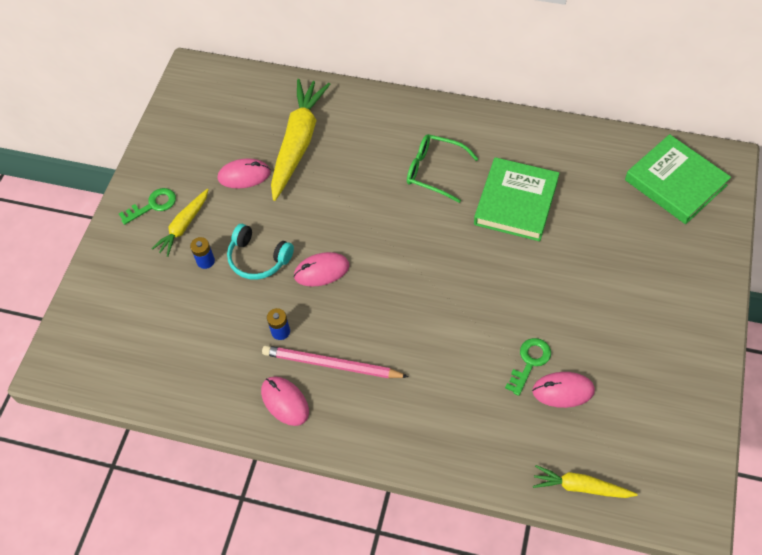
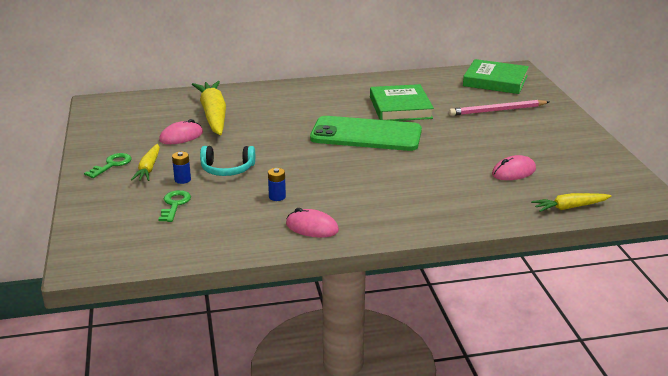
camera: 30 degrees left, 30 degrees down
(321, 271) = (284, 163): pink mouse -> none
(331, 365) = (333, 202): pink pencil -> pink pencil (497, 110)
(434, 171) = (329, 107): green glasses -> none
(441, 247) = (366, 135): none -> green phone
(530, 362) = (478, 166): green key -> green key (175, 204)

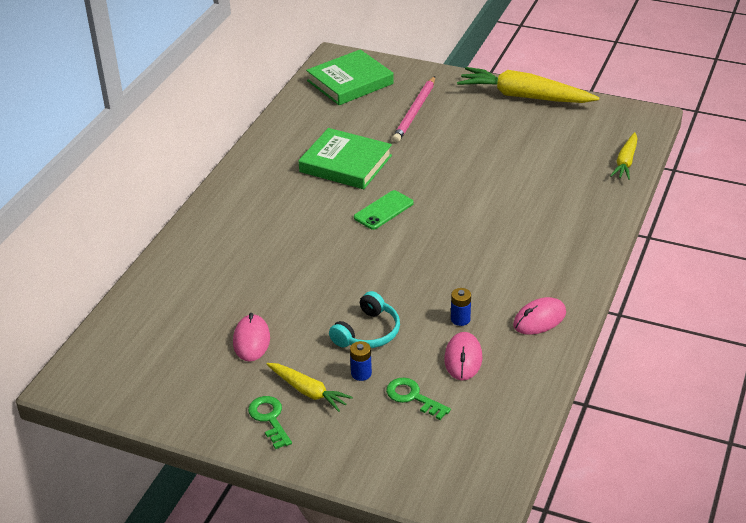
camera: 55 degrees left, 10 degrees up
(213, 115) = (221, 297): yellow carrot -> yellow carrot (524, 96)
(366, 135) = (383, 210): green phone -> green phone, size x0.47
(513, 172) = (541, 160): pink mouse -> pink mouse (463, 359)

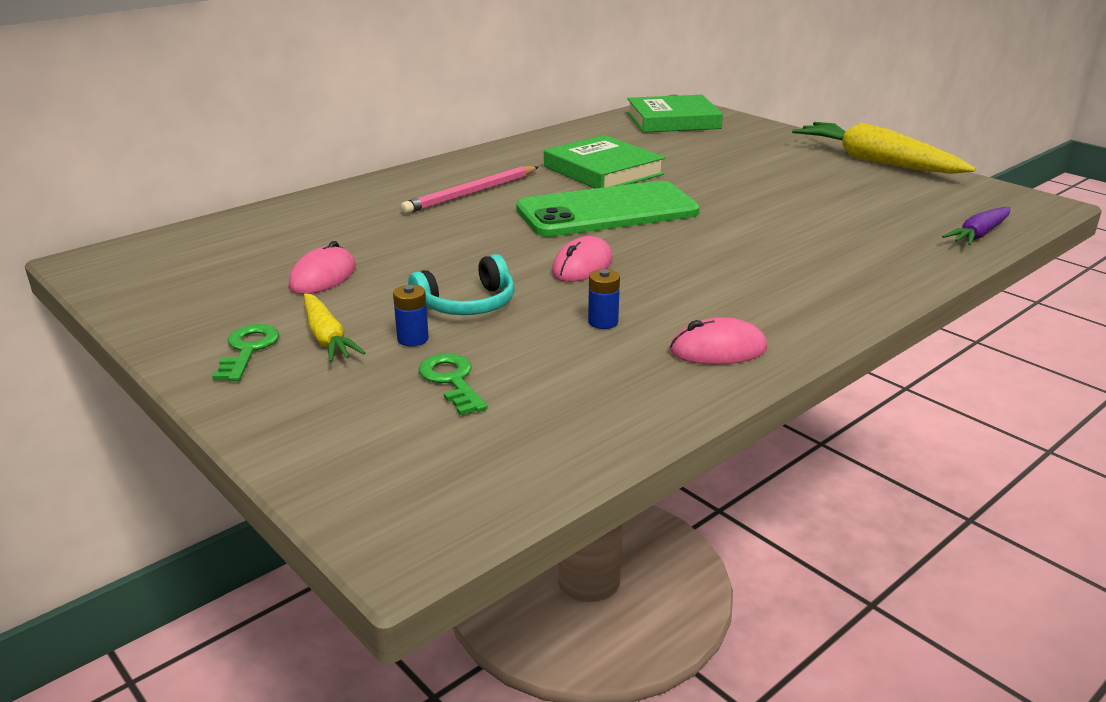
camera: 25 degrees right, 10 degrees down
(383, 210) = (607, 211): green phone -> green phone, size x2.11
(415, 112) = (726, 150): pink pencil -> pink pencil (471, 193)
(463, 359) = (565, 361): pink mouse -> pink mouse (582, 266)
(625, 162) = (978, 234): yellow carrot -> purple carrot

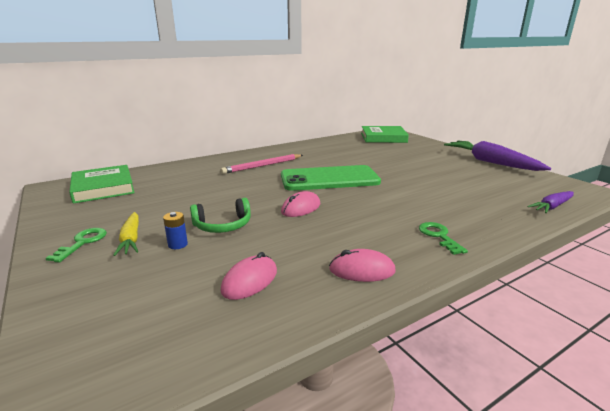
camera: 10 degrees right, 5 degrees down
(323, 277) = (157, 203): pink mouse -> pink mouse (250, 281)
(452, 381) = (181, 275): green key -> green key (439, 236)
(467, 304) = (223, 225): turquoise headphones -> green headphones
(603, 170) = (337, 159): green book -> green book (103, 188)
(603, 322) = (296, 244): blue battery -> none
(876, 161) = (490, 162): yellow carrot -> purple carrot

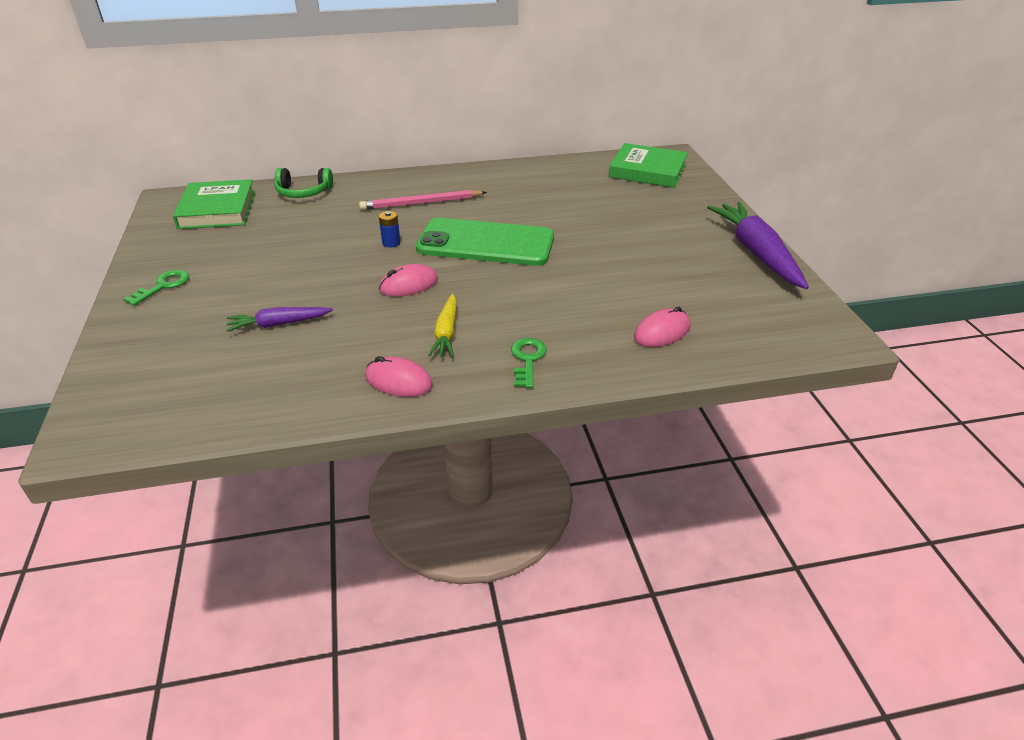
camera: 20 degrees right, 15 degrees up
(131, 239) = (208, 291): yellow carrot -> yellow carrot (446, 332)
(178, 244) = (246, 308): blue battery -> blue battery (391, 243)
(223, 225) = (306, 292): green headphones -> green headphones (303, 192)
(250, 281) = (283, 366): pink mouse -> pink mouse (662, 332)
(552, 207) = (734, 350): purple carrot -> purple carrot (279, 324)

